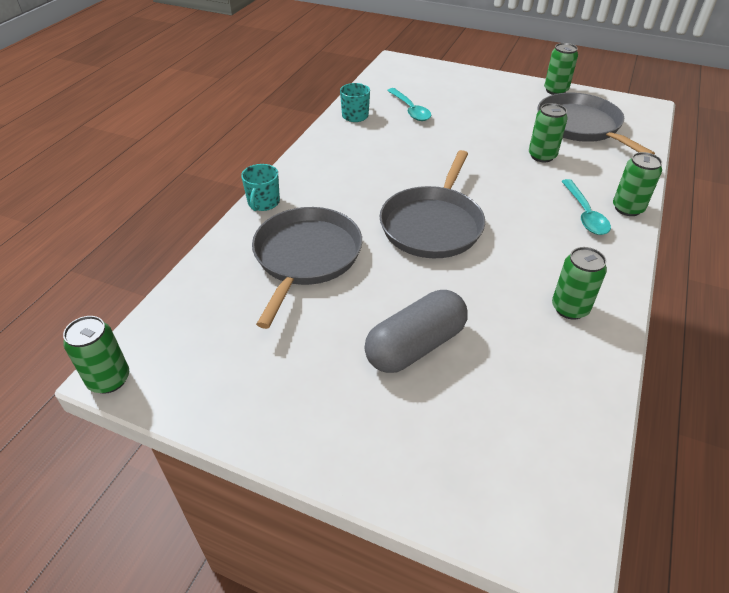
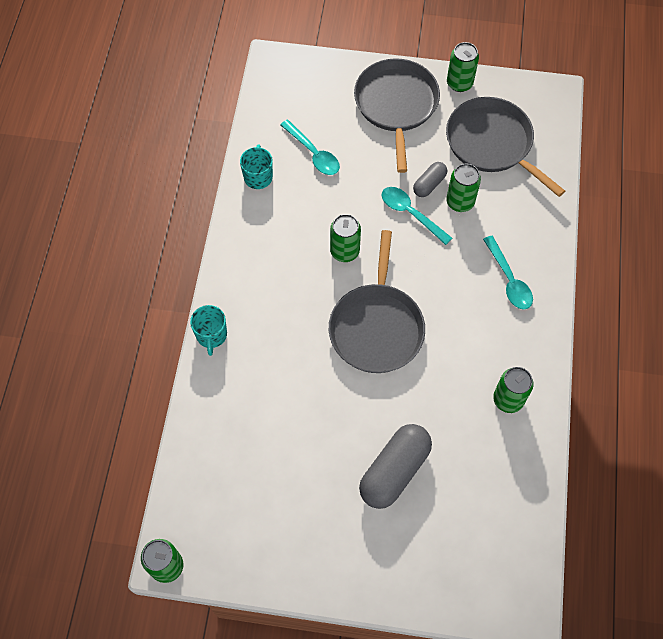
camera: 15 degrees left, 20 degrees up
(306, 257) = (276, 396): grey pan -> grey pan (396, 105)
(491, 156) = (411, 214): none -> turquoise spoon
(513, 141) = (429, 184): none -> grey capsule
(627, 208) = (546, 262): green can -> green can (344, 251)

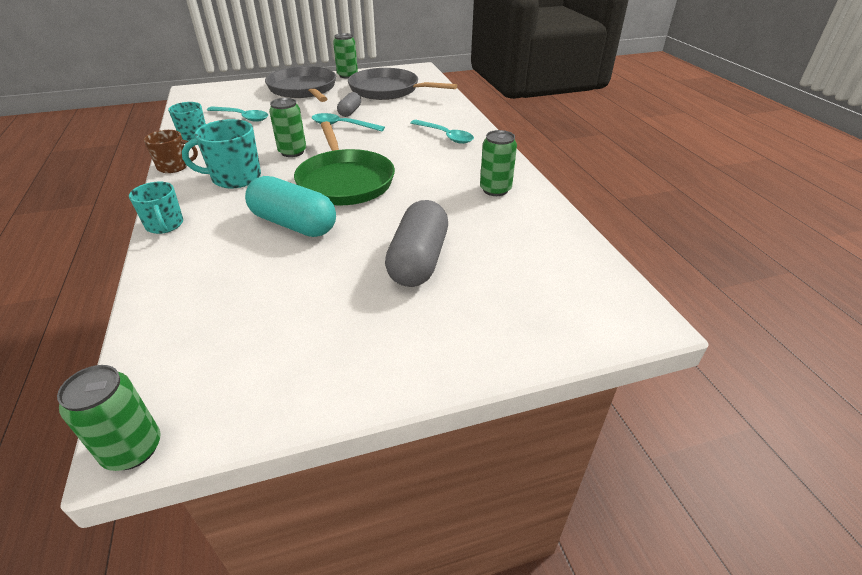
camera: 25 degrees left, 25 degrees down
(231, 236) = (174, 166): none -> brown mug
(281, 280) = (235, 178): none -> turquoise mug
(313, 378) = (294, 224): none -> turquoise capsule
(377, 327) = (345, 181): grey pan -> green pan
(460, 202) = (380, 114): green can -> none

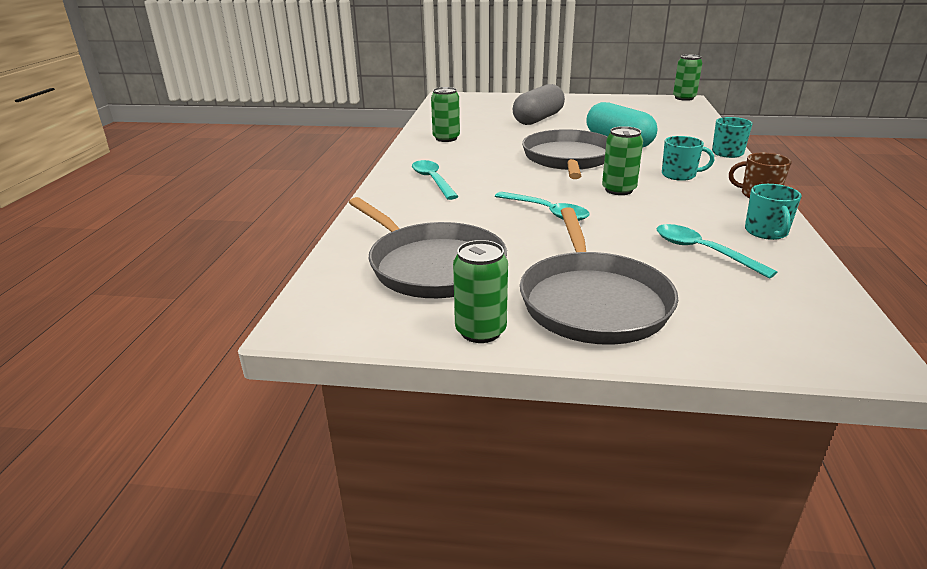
camera: 155 degrees left, 10 degrees down
(235, 178) = (679, 175): turquoise mug -> turquoise mug, size x0.66
(345, 181) = (568, 159): green pan -> grey pan
(350, 112) = (526, 231): grey capsule -> none

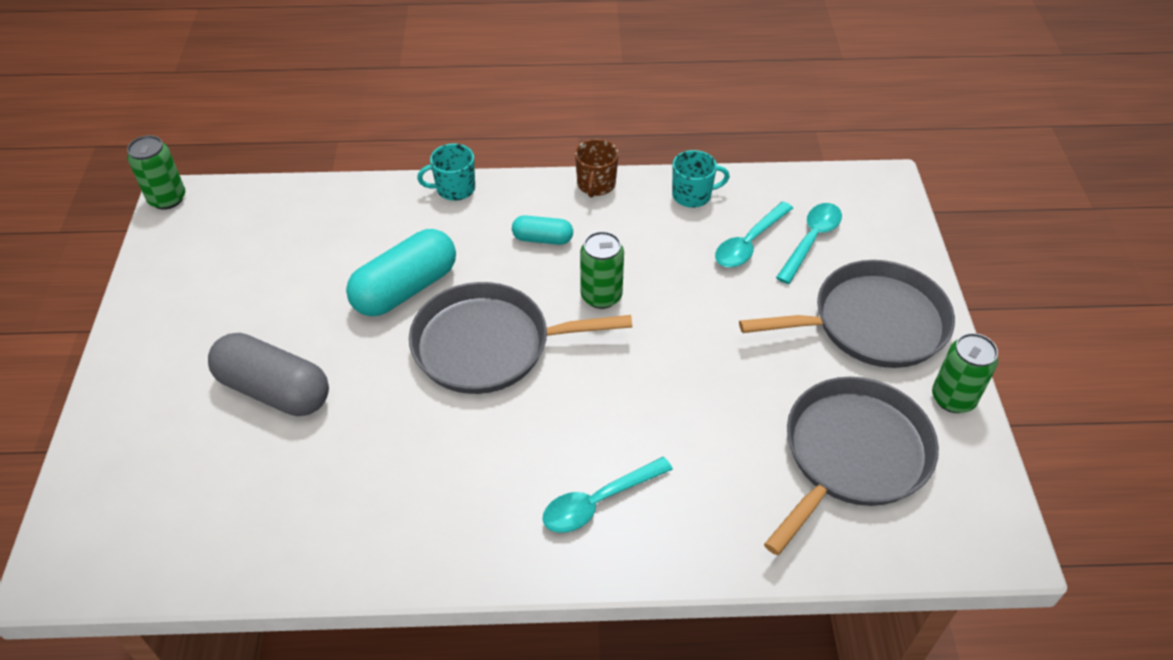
camera: 100 degrees left, 20 degrees up
(446, 138) = (388, 519): green can -> none
(546, 212) = (684, 362): turquoise spoon -> turquoise spoon (811, 240)
(679, 175) = (542, 239): turquoise mug -> turquoise capsule

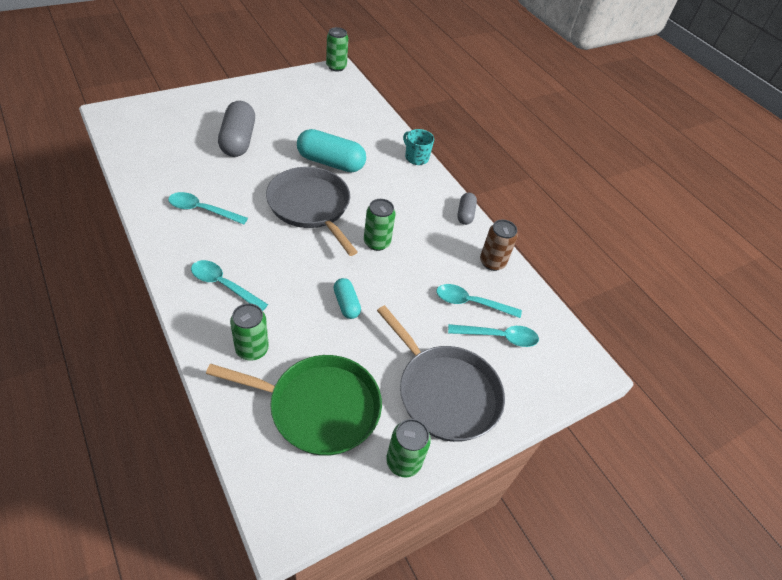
camera: 55 degrees right, 0 degrees up
(420, 487) = (202, 210): none -> turquoise spoon
(542, 239) = (404, 204): turquoise capsule -> turquoise capsule (346, 304)
(596, 185) = (465, 214): brown mug -> grey capsule
(692, 195) = (492, 262): turquoise mug -> brown can
(732, 500) = (252, 349): none -> green can
(852, 455) = (319, 407): grey pan -> green pan

